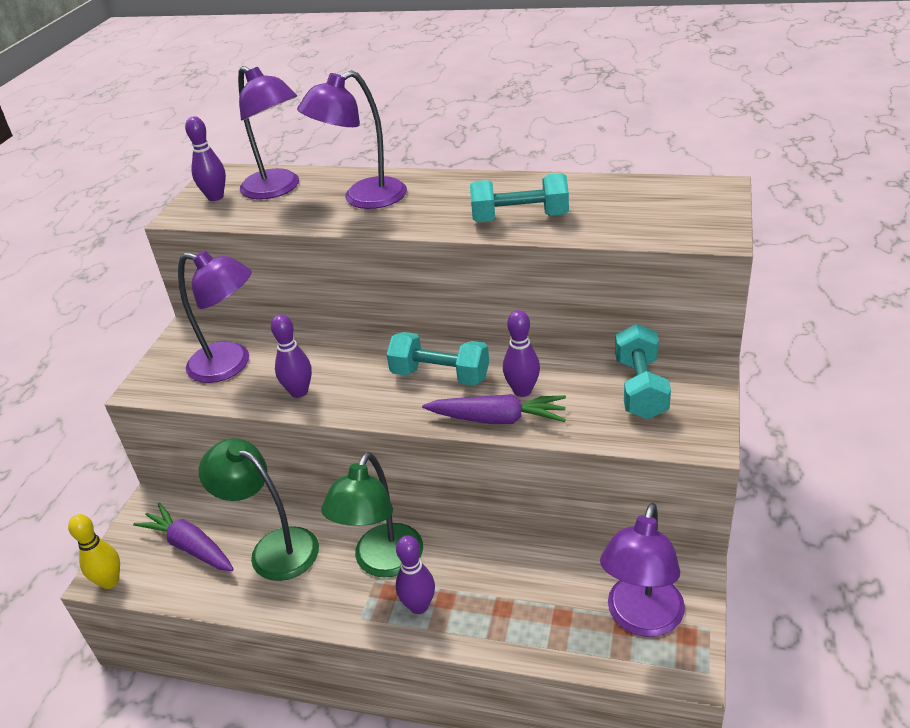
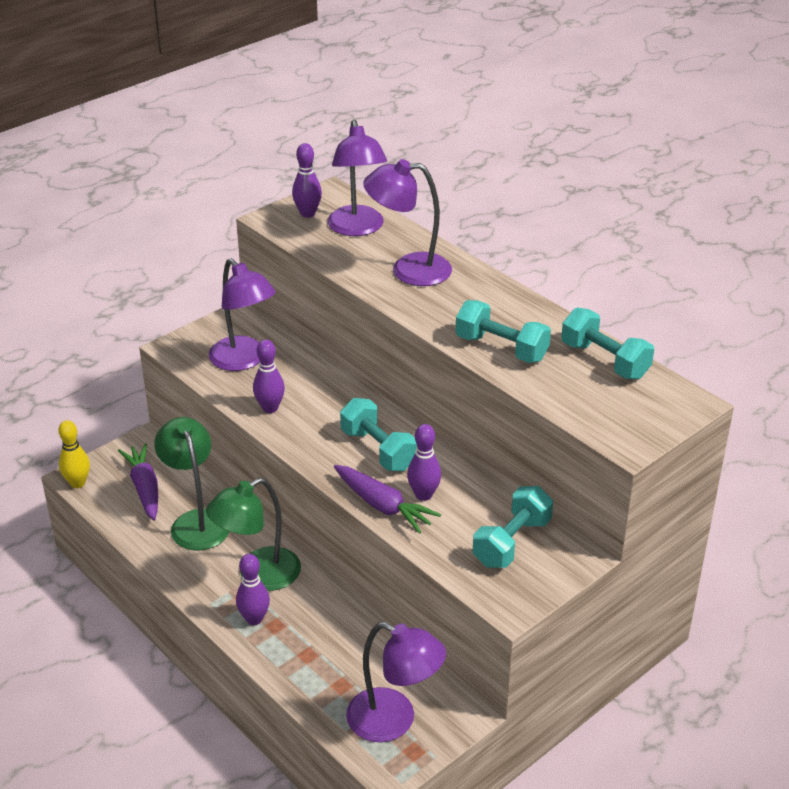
camera: 30 degrees right, 0 degrees up
(614, 190) = (604, 360): none -> turquoise dumbbell
(641, 619) = (394, 721): purple lamp -> purple lamp turned 120 degrees counterclockwise

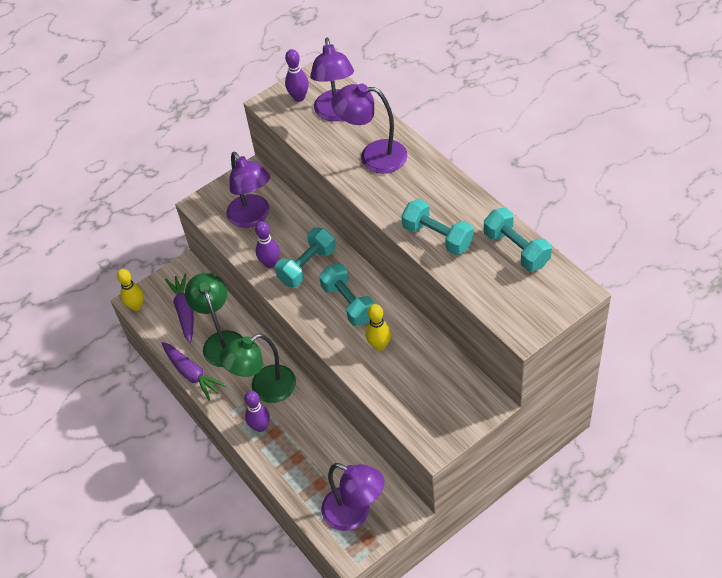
camera: 10 degrees right, 15 degrees up
(383, 506) = (348, 355): purple carrot -> purple carrot (192, 374)
(423, 495) = (379, 345): purple bowling pin -> yellow bowling pin
(511, 542) = (441, 389): turquoise dumbbell -> turquoise dumbbell (307, 266)

